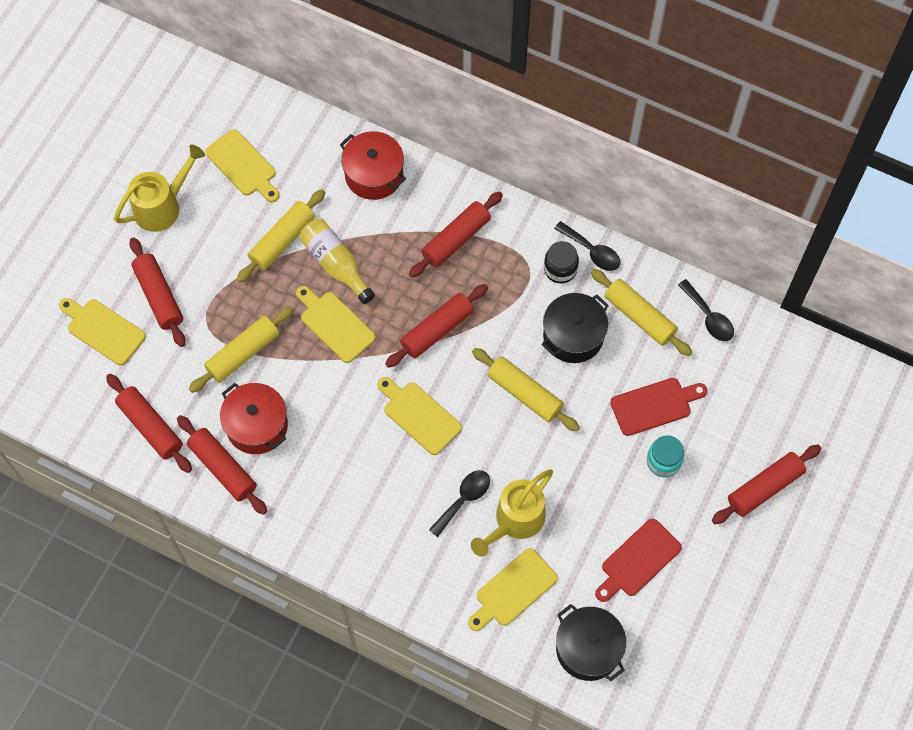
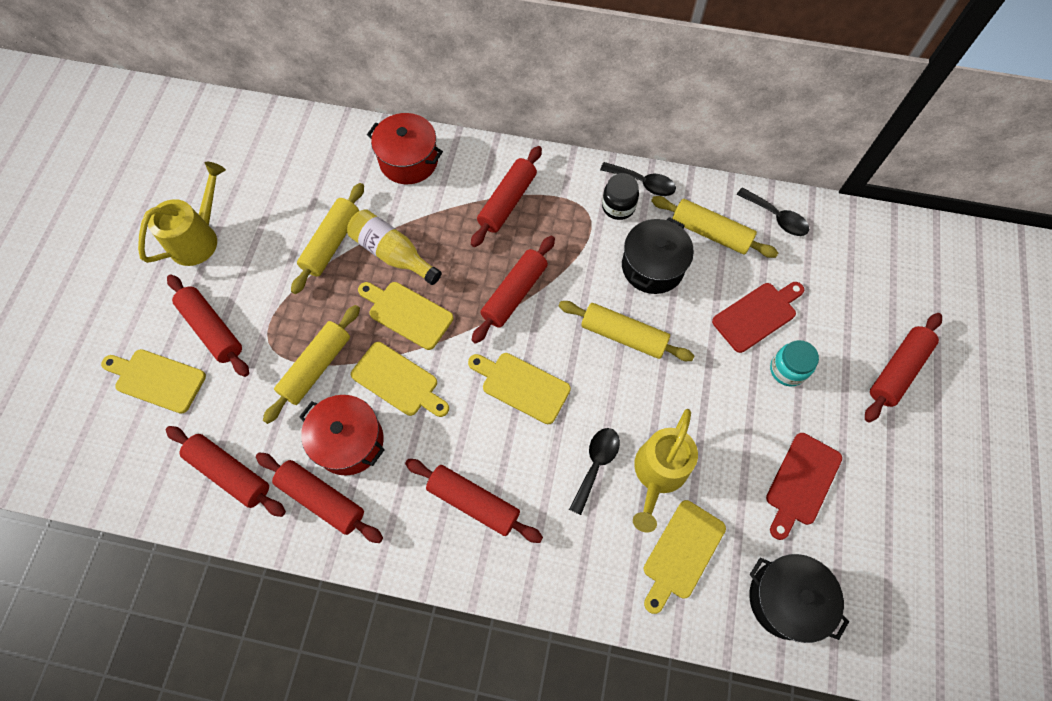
camera: 15 degrees left, 0 degrees up
(243, 165) = (275, 181): yellow cutting board -> yellow cutting board (398, 381)
(349, 503) = (473, 502): none -> red rolling pin

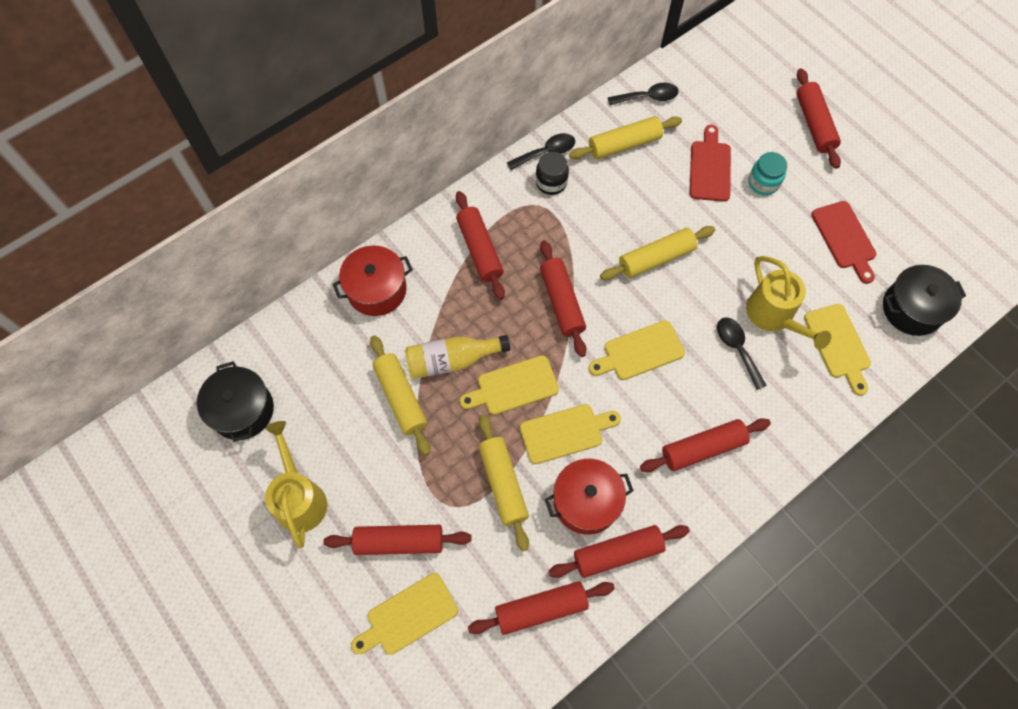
camera: 50 degrees left, 0 degrees up
(652, 266) = (619, 199): black pot -> black pot (242, 410)

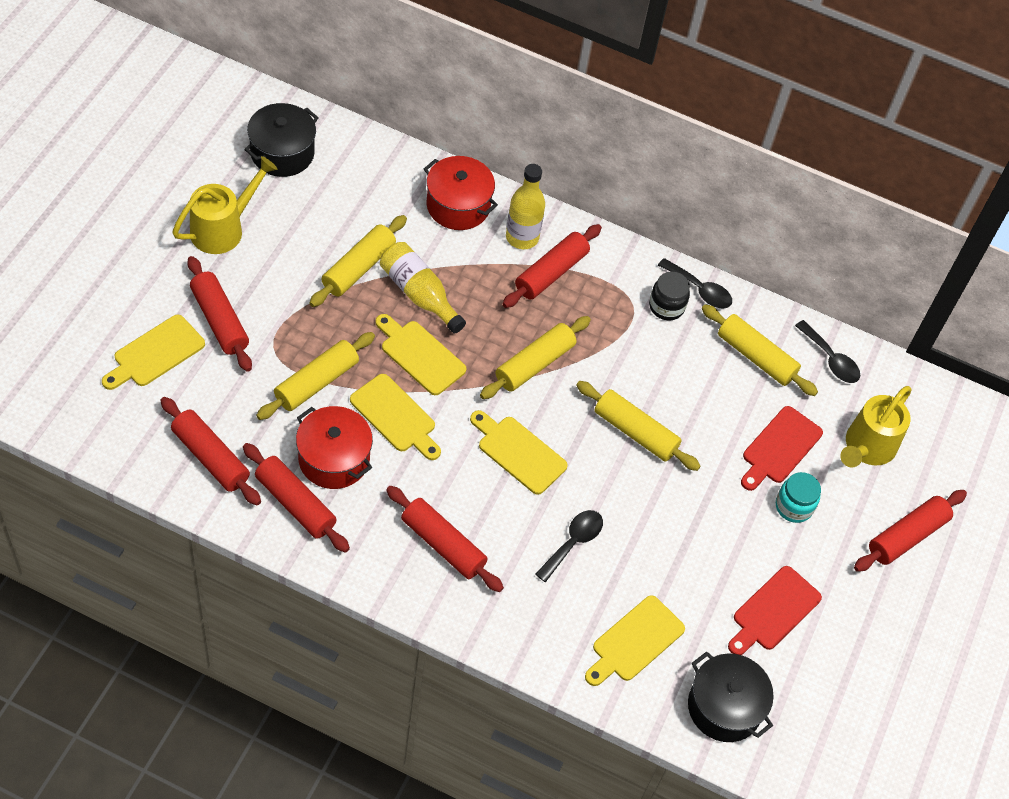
camera: 55 degrees right, 10 degrees down
(408, 616) = (155, 353): yellow cutting board -> yellow cutting board turned 75 degrees counterclockwise
(434, 255) = (522, 237): none -> yellow bottle
(561, 302) = (534, 364): red rolling pin -> yellow rolling pin
(710, 168) = (779, 448): red cutting board -> red cutting board turned 150 degrees clockwise
(774, 317) = (632, 567): yellow watering can -> yellow watering can (866, 448)

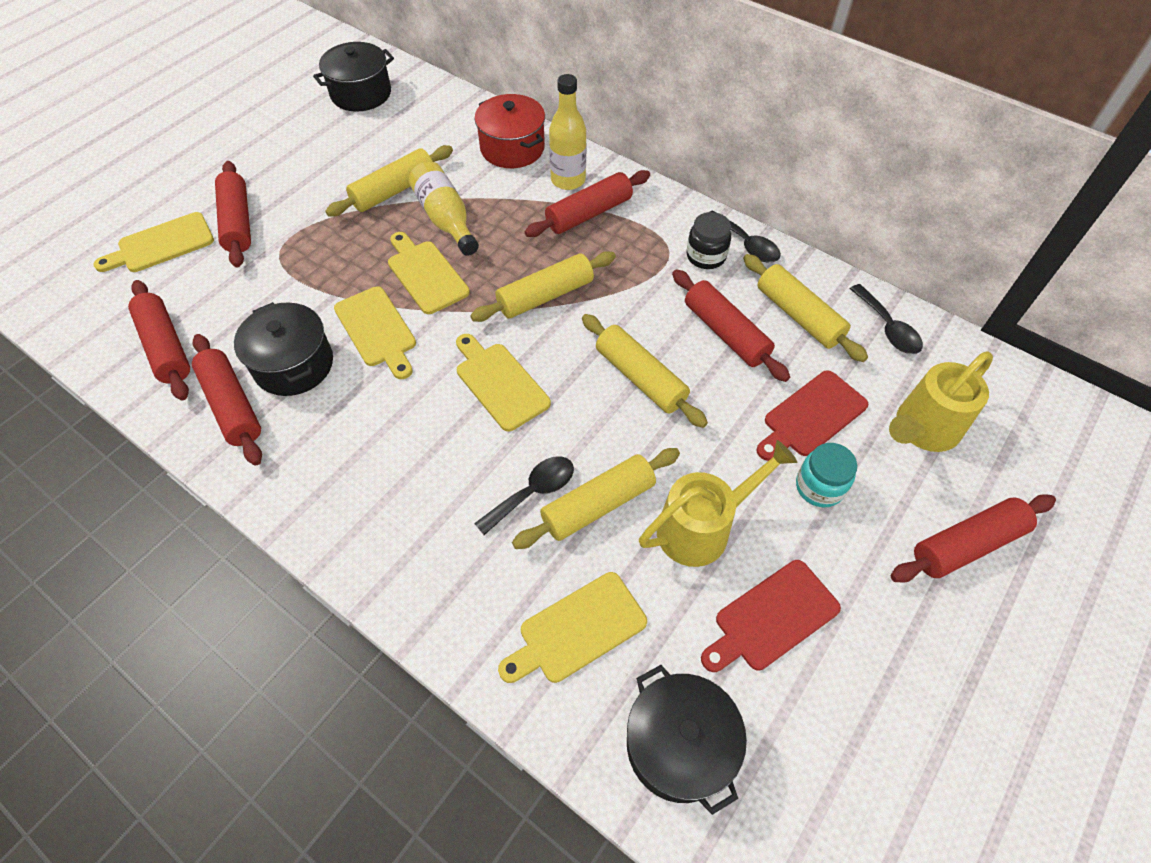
camera: 20 degrees right, 0 degrees up
(224, 228) = (279, 147): yellow watering can -> yellow watering can (703, 527)
(316, 382) = (308, 288): yellow rolling pin -> yellow rolling pin (598, 505)
(334, 459) = (294, 364): red pot -> black pot
(443, 544) = (378, 473): red rolling pin -> red rolling pin (725, 333)

